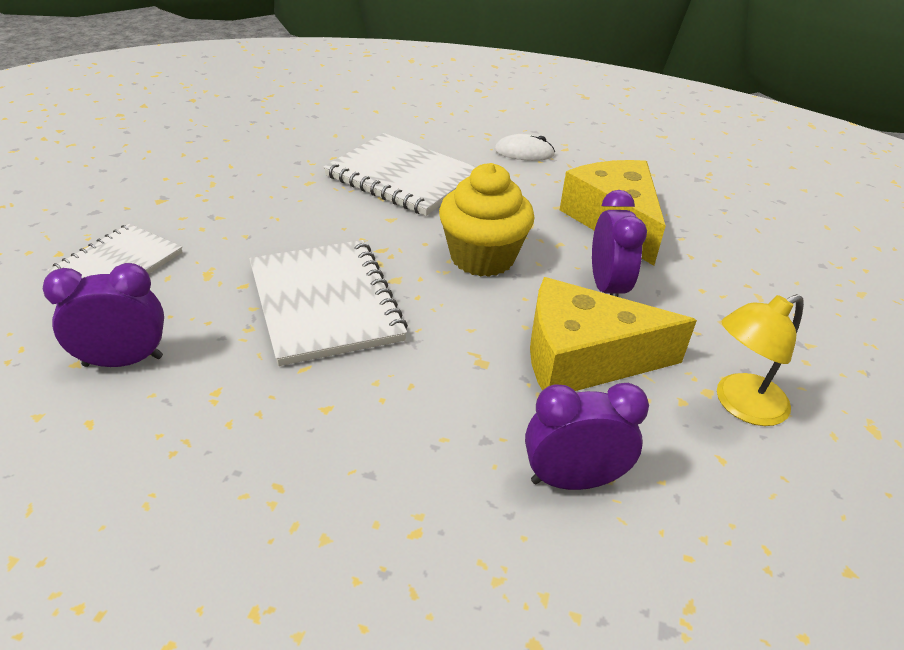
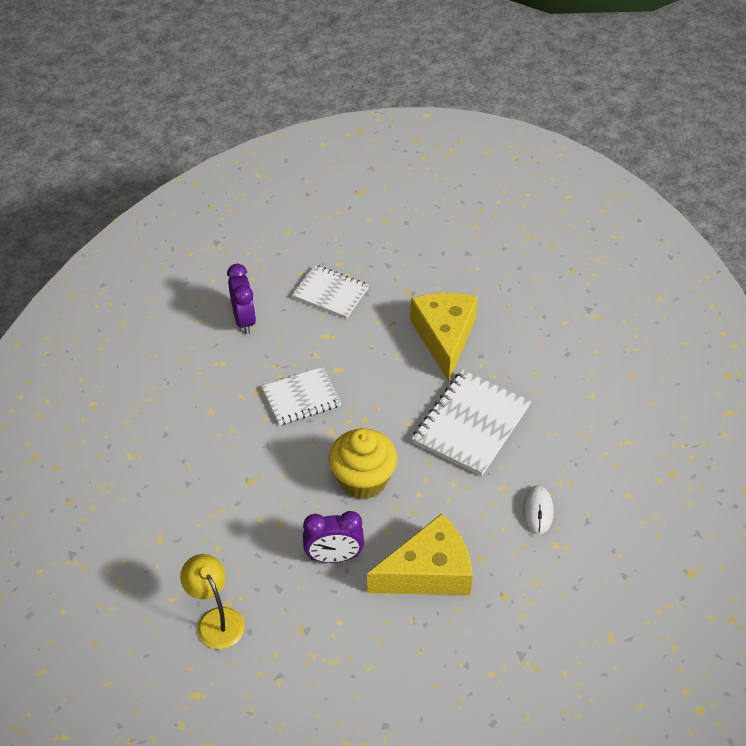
camera: 90 degrees right, 10 degrees up
(325, 303) = (301, 397): white notebook -> white notebook, size x0.65
(573, 480) = (158, 522): purple clock -> none
(583, 358) = (256, 535): yellow cheese -> yellow cheese (444, 337)

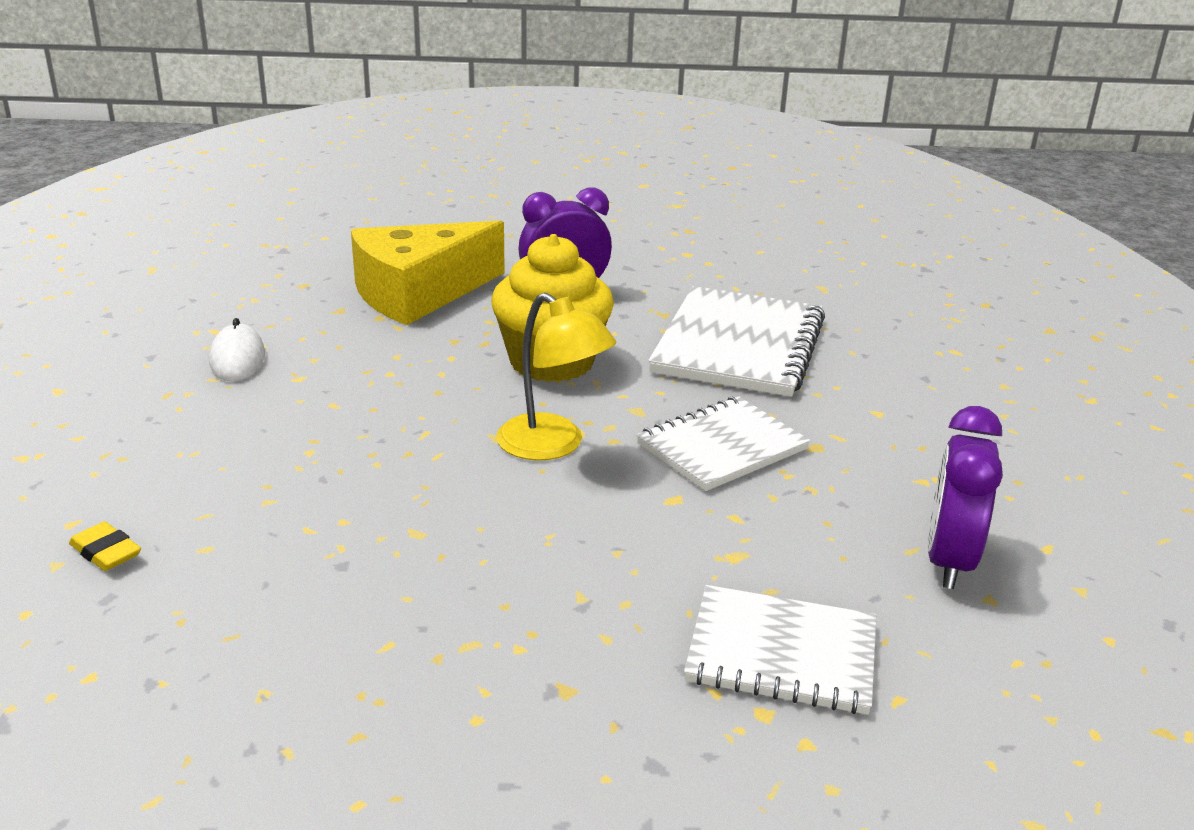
camera: 165 degrees right, 20 degrees down
(216, 619) = (692, 243): yellow lamp -> yellow lamp (552, 446)
(244, 320) = (949, 561): purple clock -> purple clock turned 45 degrees clockwise
(444, 337) = (439, 591): yellow cheese -> none
(471, 425) = (361, 446): white notebook -> white notebook (738, 345)
(573, 376) = (106, 552): none -> yellow eraser

